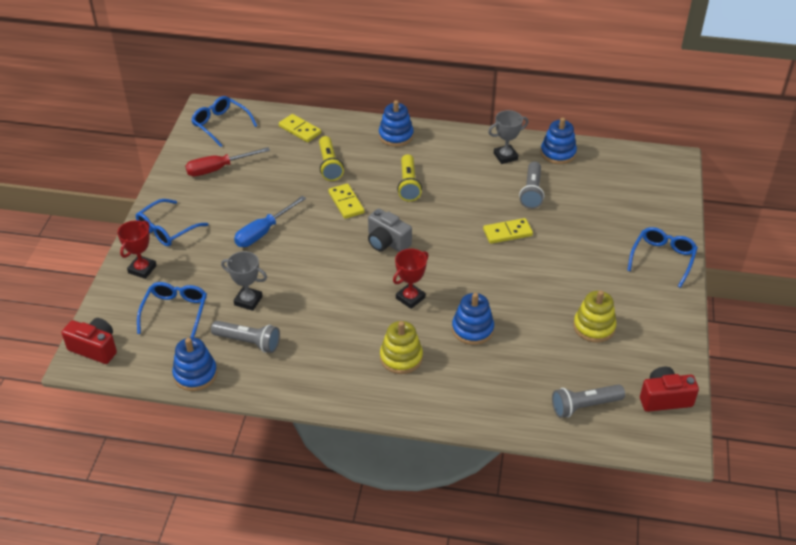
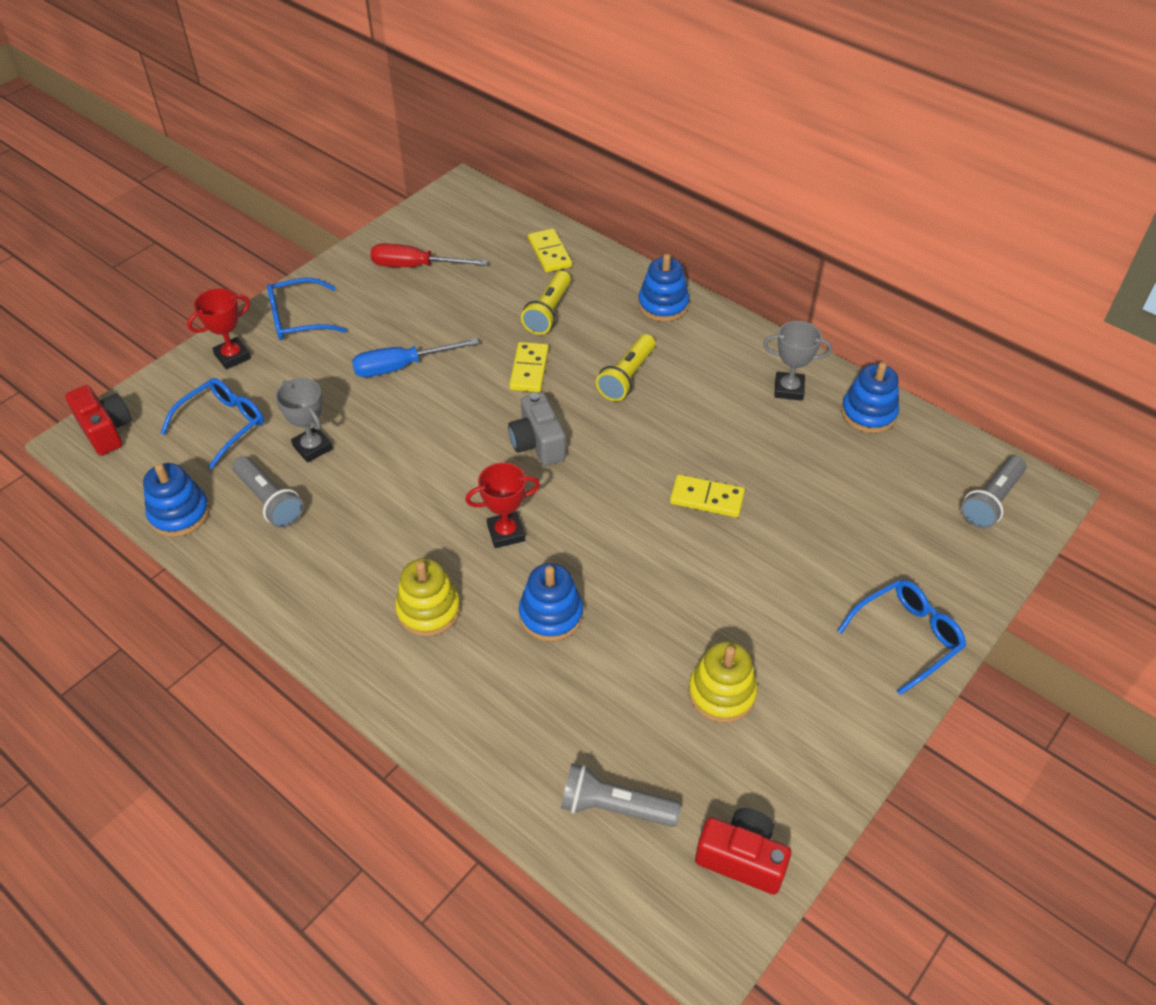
camera: 30 degrees right, 5 degrees up
(220, 124) = (463, 213): blue glasses -> none
(531, 192) = (786, 454): grey flashlight -> grey flashlight (991, 501)

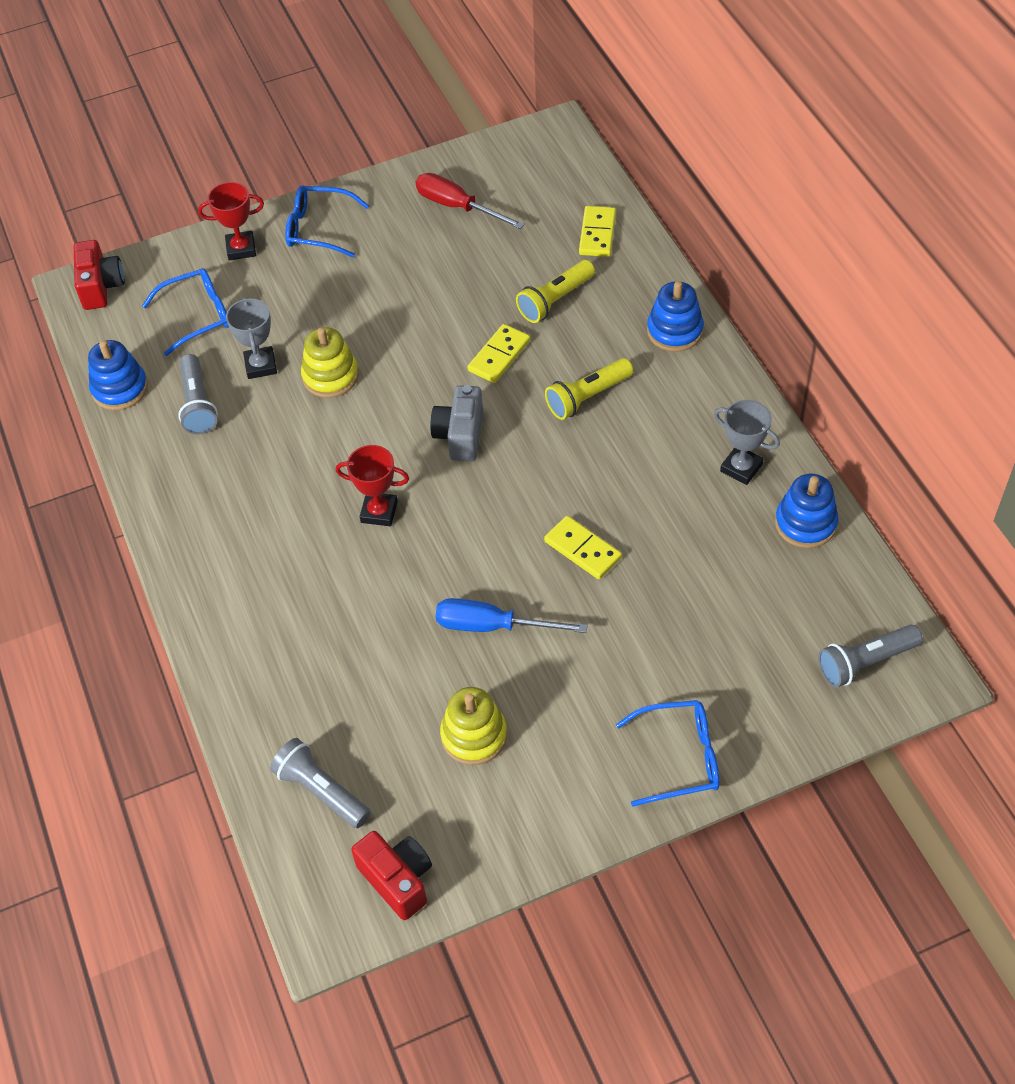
camera: 30 degrees right, 5 degrees up
(401, 367) = (383, 311): blue screwdriver -> blue screwdriver (492, 626)
(428, 610) = (272, 557): yellow stacking toy -> yellow stacking toy (330, 376)
(551, 615) = (371, 604): blue stacking toy -> none

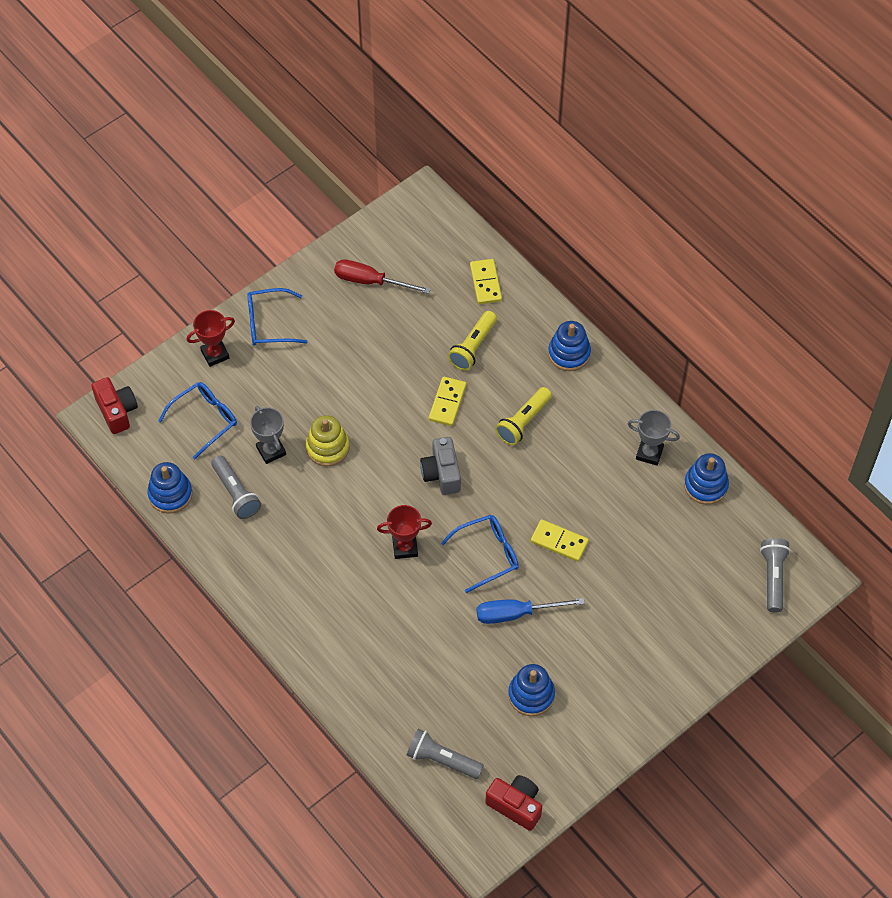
camera: 20 degrees left, 5 degrees up
(474, 735) = (531, 695): yellow stacking toy -> blue stacking toy
(679, 757) = (672, 675): blue glasses -> blue glasses (487, 554)
(865, 662) = (773, 578): grey flashlight -> grey flashlight turned 135 degrees clockwise

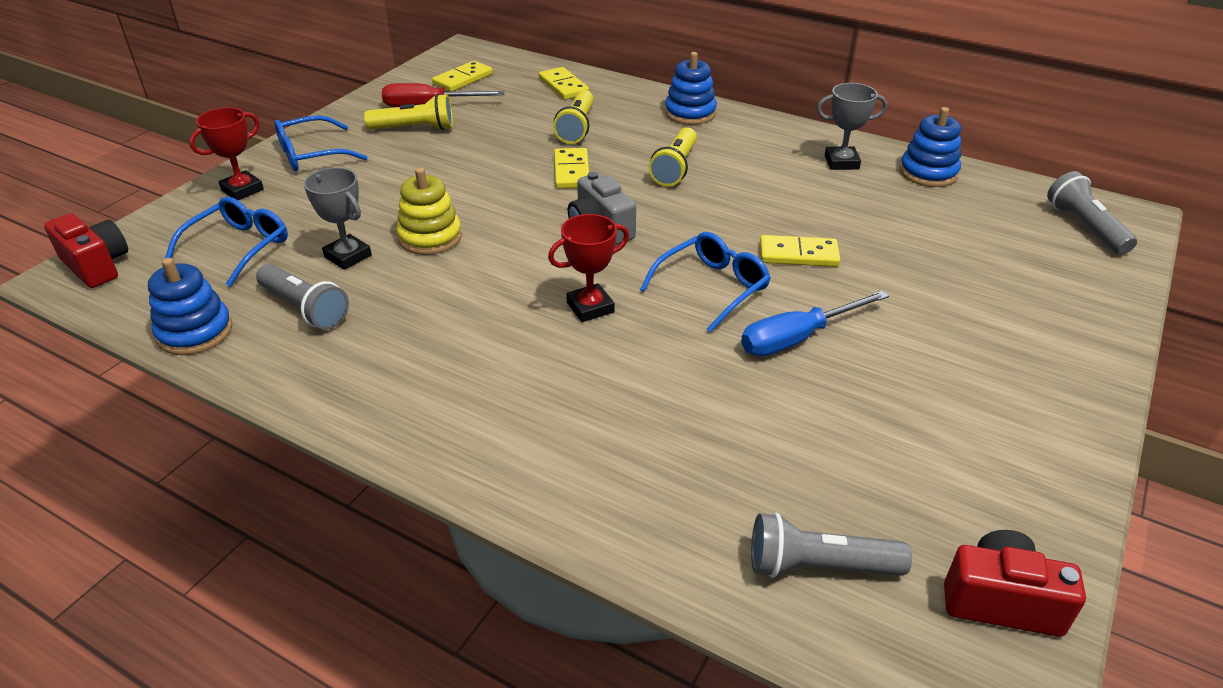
camera: 20 degrees left, 20 degrees down
(351, 311) = (415, 129): none -> yellow flashlight
(408, 247) = (463, 79): none -> yellow domino
(531, 695) = (894, 427): blue stacking toy -> none

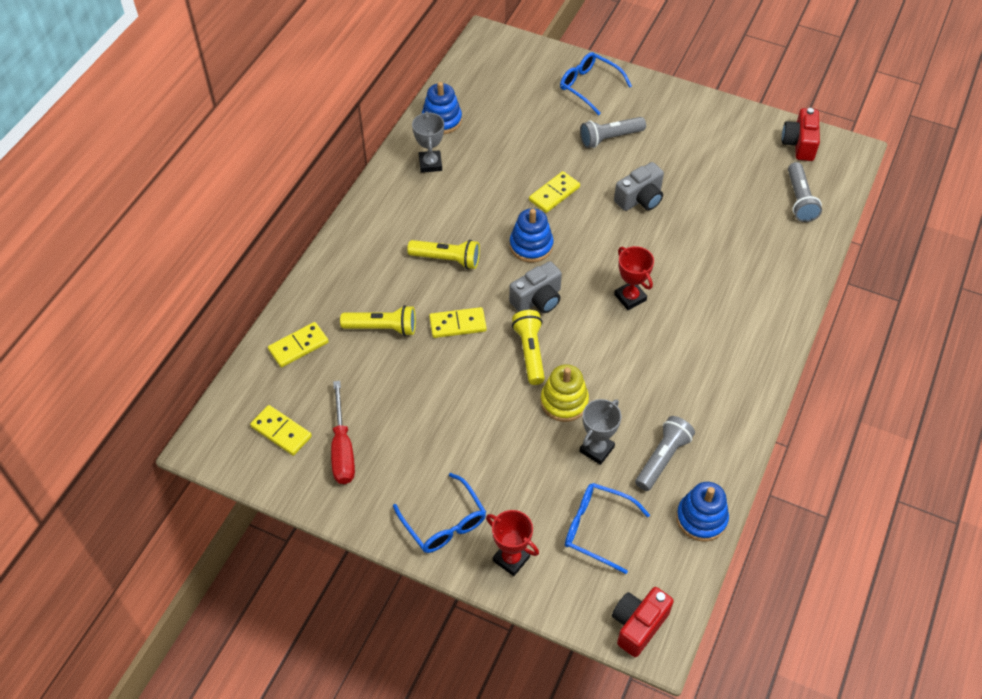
camera: 95 degrees left, 15 degrees up
(415, 129) = (389, 450): yellow flashlight -> yellow flashlight (530, 352)
(690, 113) = (352, 252): blue stacking toy -> blue stacking toy (531, 246)
(712, 287) = (598, 237): blue glasses -> blue glasses (589, 86)
(797, 338) = (640, 199): blue screwdriver -> grey camera
(798, 255) = (554, 194): yellow domino -> yellow domino turned 45 degrees clockwise
(1085, 227) = (503, 59): grey flashlight -> grey flashlight (610, 138)

